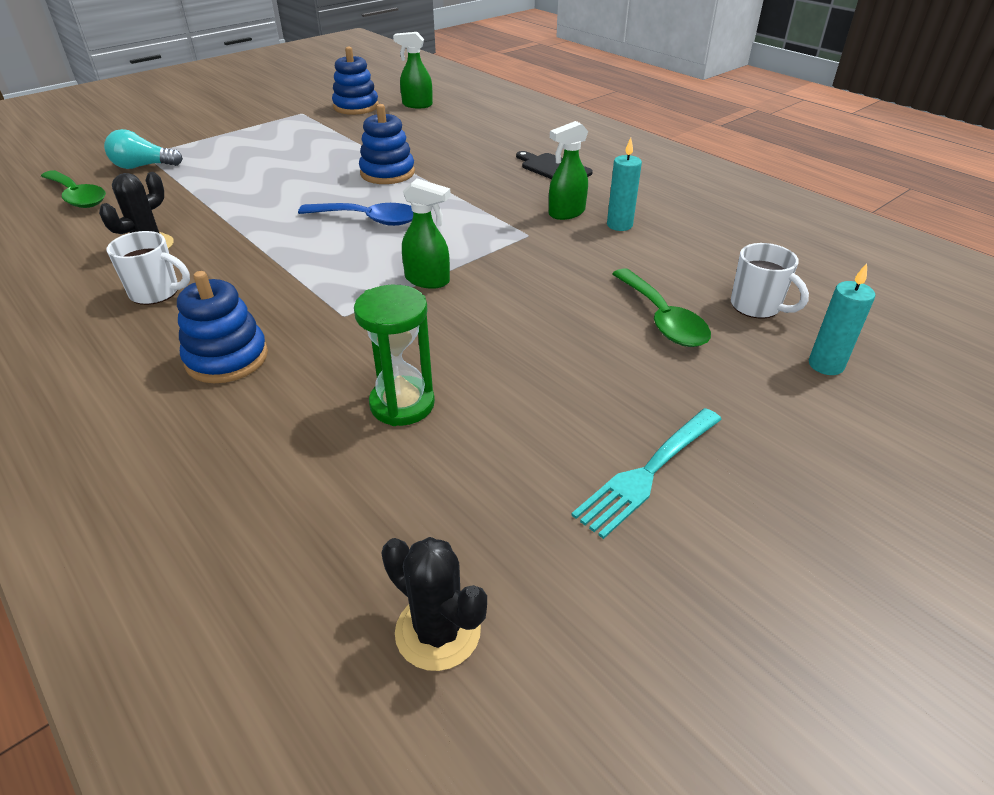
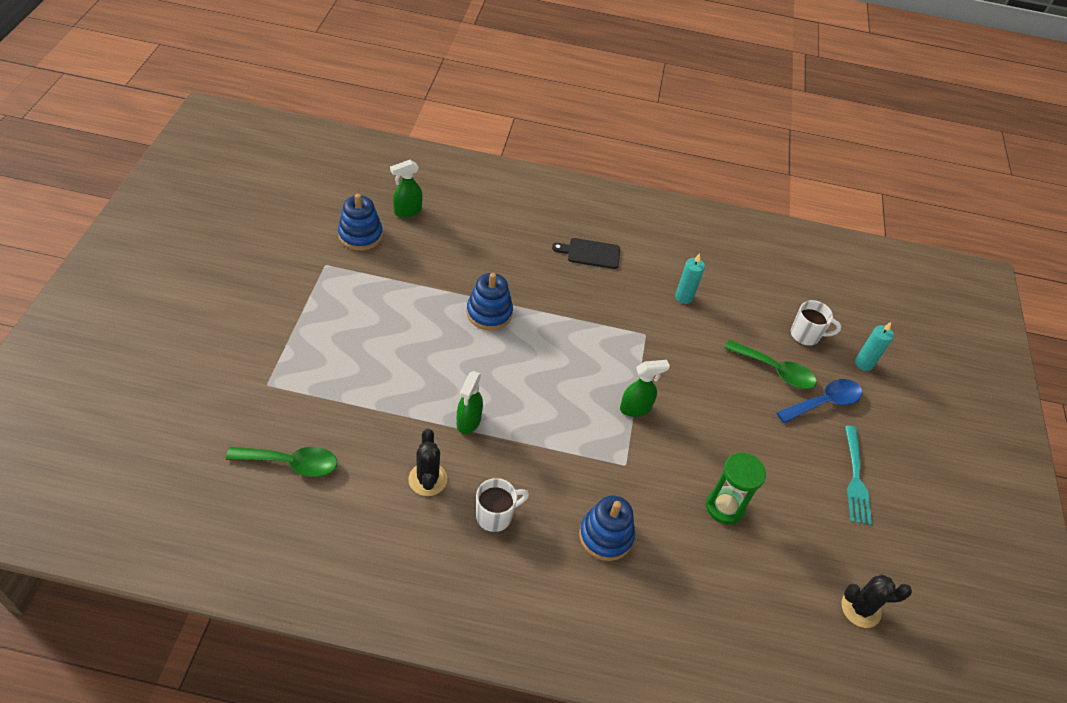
camera: 45 degrees left, 10 degrees up
(143, 166) = (290, 400): turquoise light bulb -> none
(368, 220) = (537, 371): blue spoon -> blue spoon (824, 402)
(566, 213) = (644, 300): green spray bottle -> green spray bottle (468, 421)

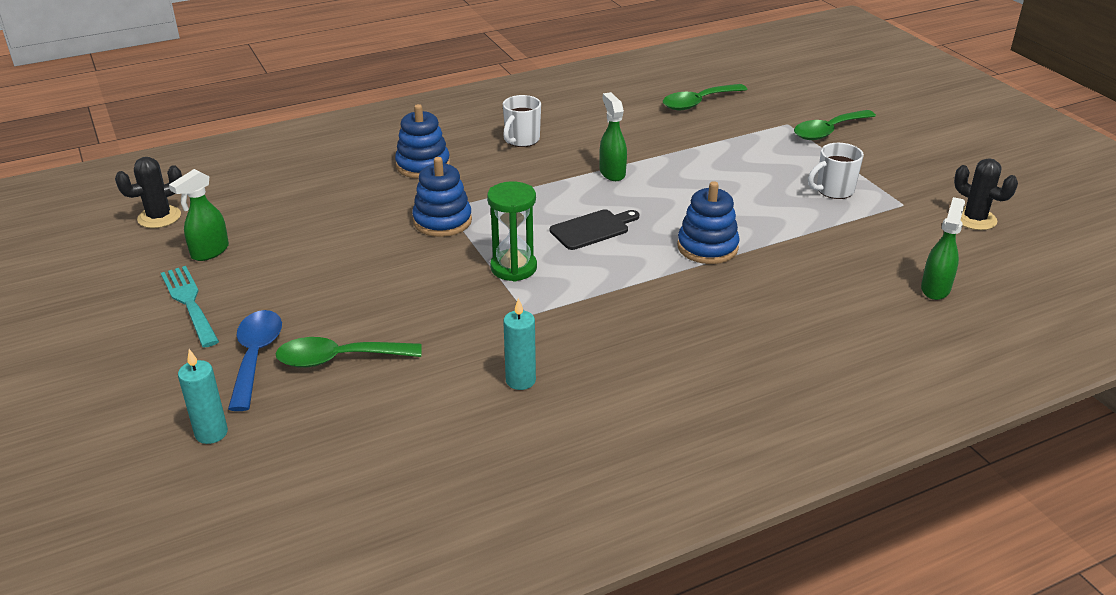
camera: 150 degrees right, 15 degrees down
(253, 355) = (828, 131): none -> green spoon
(360, 235) = (927, 242): blue stacking toy -> blue stacking toy (442, 221)
(427, 479) = (596, 134): black cactus -> black cactus (974, 219)
(590, 253) = (689, 365): black cutting board -> black cutting board (592, 229)
(636, 408) = (475, 248): green spray bottle -> green spray bottle (209, 252)
(724, 507) = (328, 222): green hourglass -> green hourglass (513, 268)
(806, 335) = (316, 425): white mug -> white mug (833, 190)
(824, 402) = (255, 357): blue spoon -> blue spoon turned 150 degrees clockwise

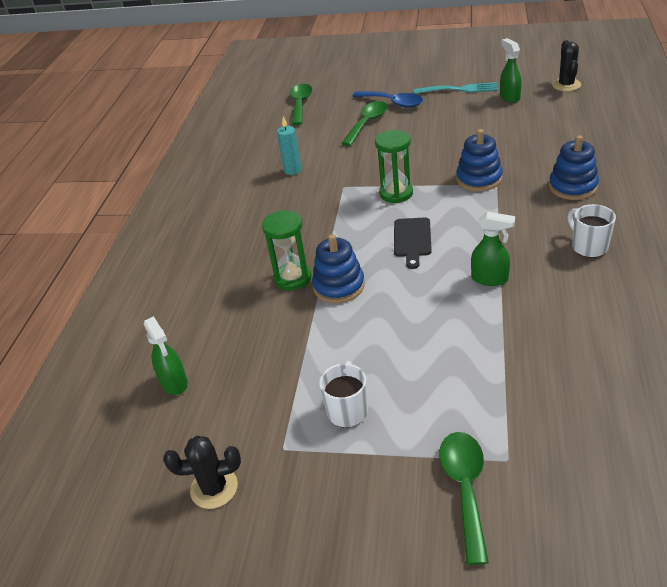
camera: 130 degrees right, 5 degrees up
(211, 433) = (348, 89): turquoise candle -> none
(698, 103) = (610, 405): green spoon -> green spoon (300, 104)
(728, 281) = (293, 278): none -> green hourglass

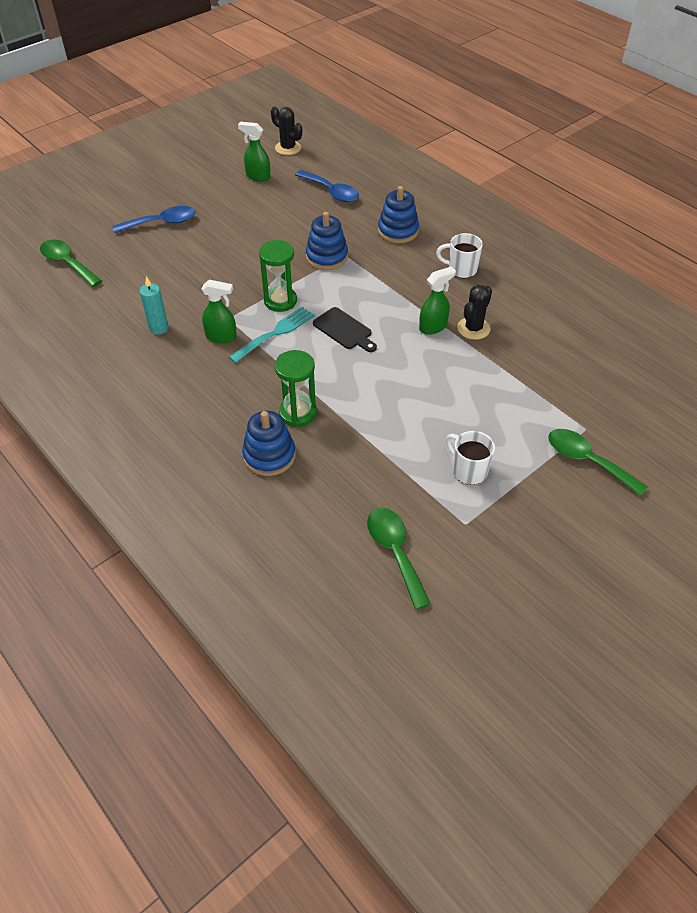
camera: 55 degrees left, 10 degrees up
(174, 383) = (327, 547): green spray bottle -> green spray bottle (221, 337)
(214, 488) = (461, 581): black cactus -> black cactus (473, 328)
(339, 286) = (341, 396): blue stacking toy -> blue stacking toy (269, 455)
(367, 123) = (165, 252): green spoon -> green spoon (395, 552)
(458, 89) = (205, 186): turquoise fork -> turquoise fork (274, 334)
(556, 131) = (331, 192): none -> blue spoon

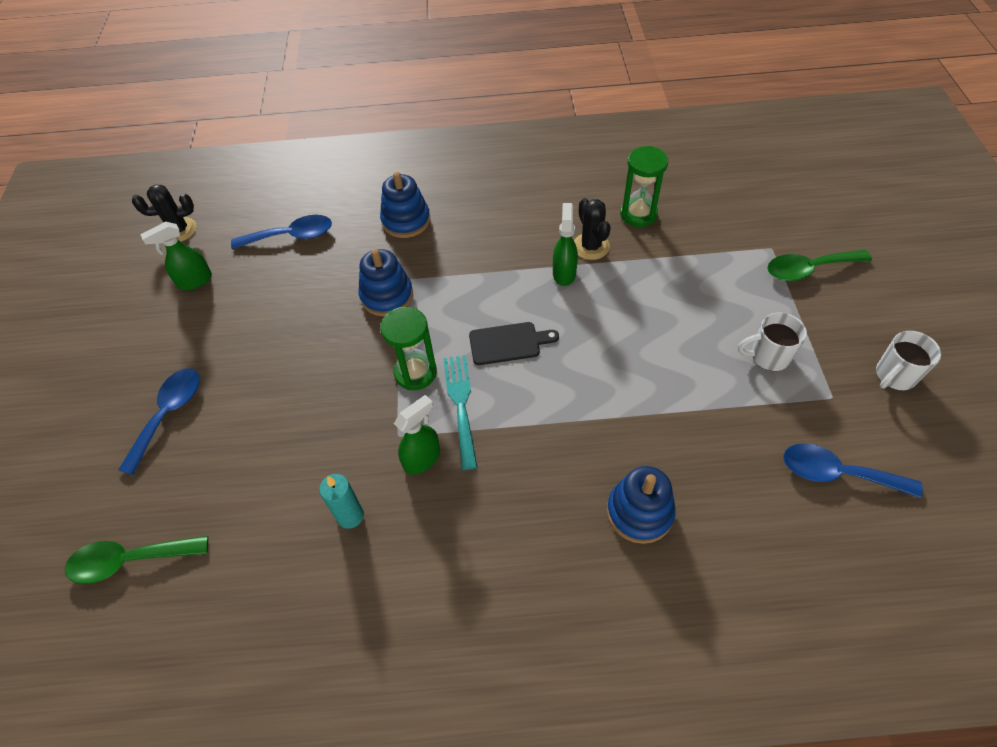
camera: 50 degrees left, 5 degrees up
(298, 413) = (596, 451): green hourglass -> green hourglass (638, 214)
(395, 552) = (837, 473): green spoon -> blue spoon
(461, 269) = (505, 209): white mug -> white mug (894, 376)

